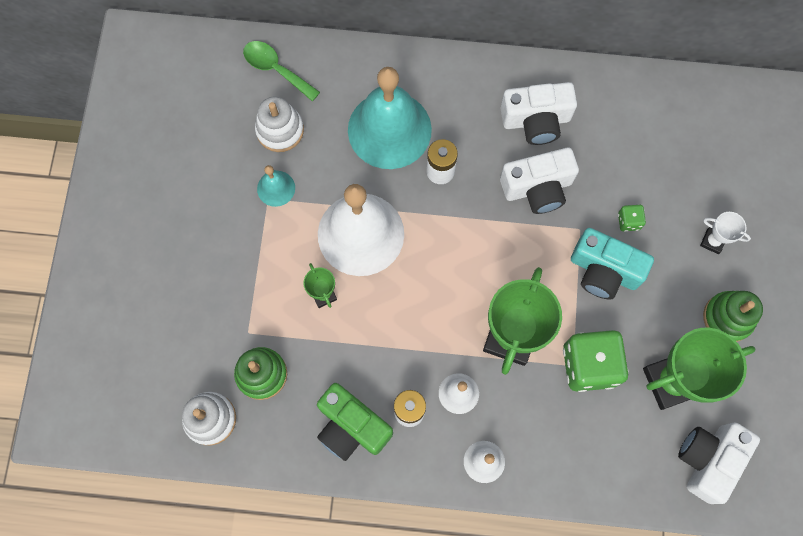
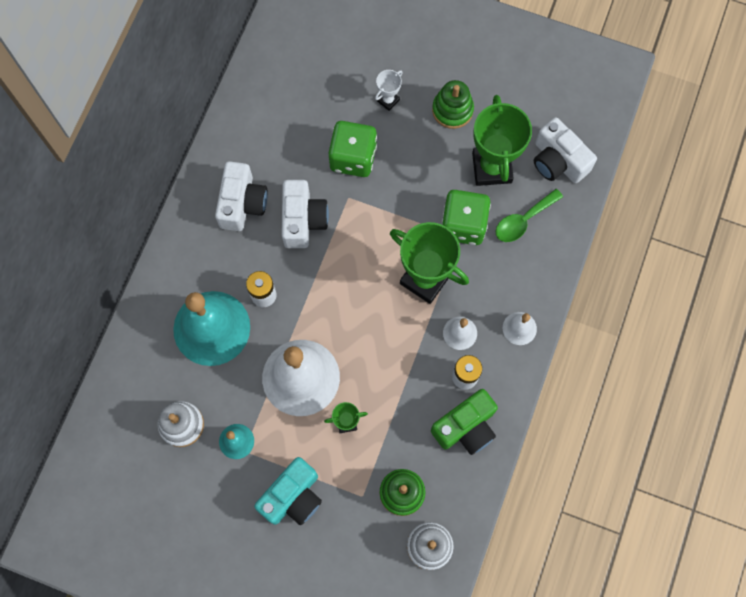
camera: 75 degrees left, 0 degrees up
(276, 69) = (119, 414): green spoon -> green spoon (523, 220)
(604, 271) = (389, 190): turquoise camera -> turquoise camera (293, 496)
(628, 221) = (353, 158): green dice -> green dice, size x2.25

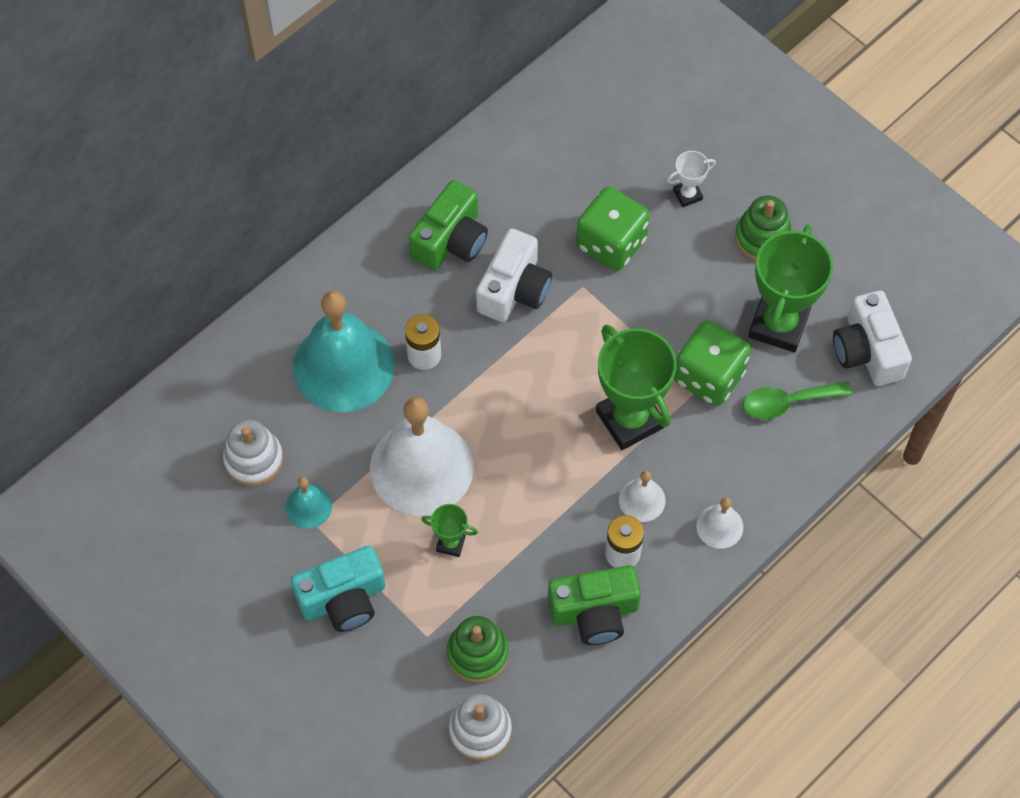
camera: 25 degrees right, 10 degrees down
(242, 203) = (451, 241): white camera -> green camera

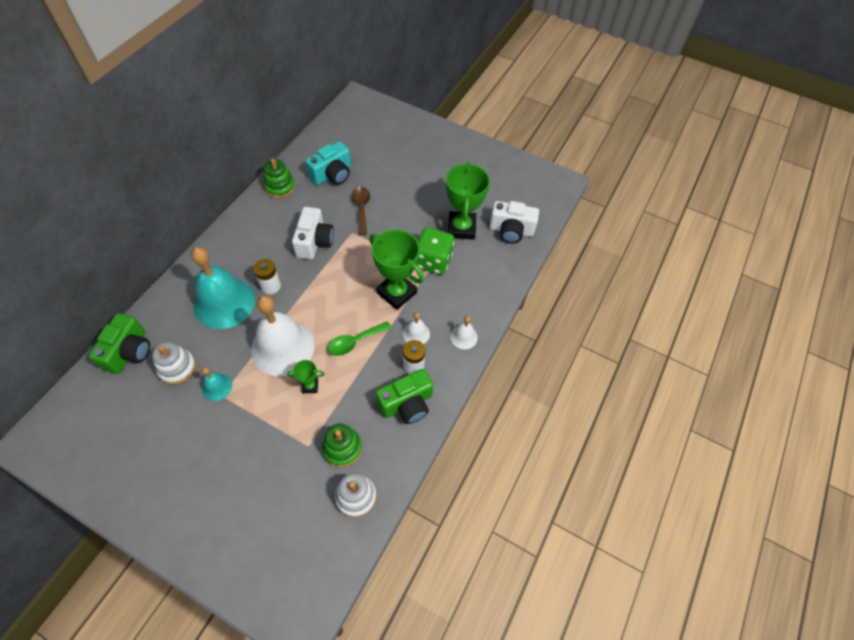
camera: 20 degrees left, 5 degrees down
(343, 599) = (250, 437): turquoise camera -> turquoise camera (332, 174)
(451, 241) = (273, 225): green camera -> green camera (129, 352)
(611, 243) = (361, 208): green dice -> brown spoon
(687, 195) = (395, 178): white trophy -> none
(762, 238) = (439, 190): green stacking toy -> green stacking toy (280, 187)
(788, 402) = (479, 264): green spoon -> green spoon (355, 342)
(867, 351) = (511, 230): white camera -> white camera turned 45 degrees counterclockwise

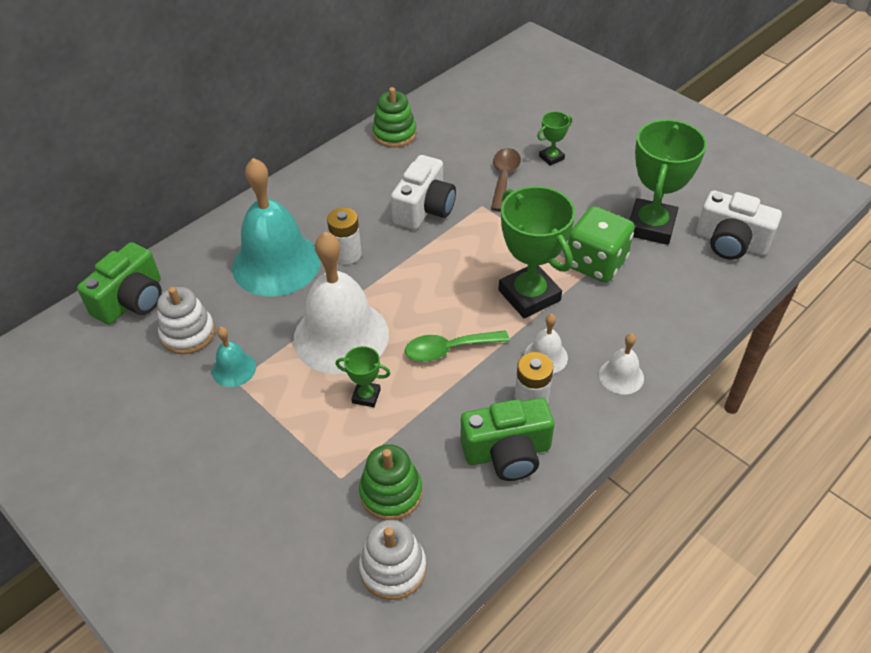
camera: 20 degrees right, 10 degrees down
(332, 174) = (472, 129): turquoise camera -> none
(389, 188) = (551, 157): none -> green trophy

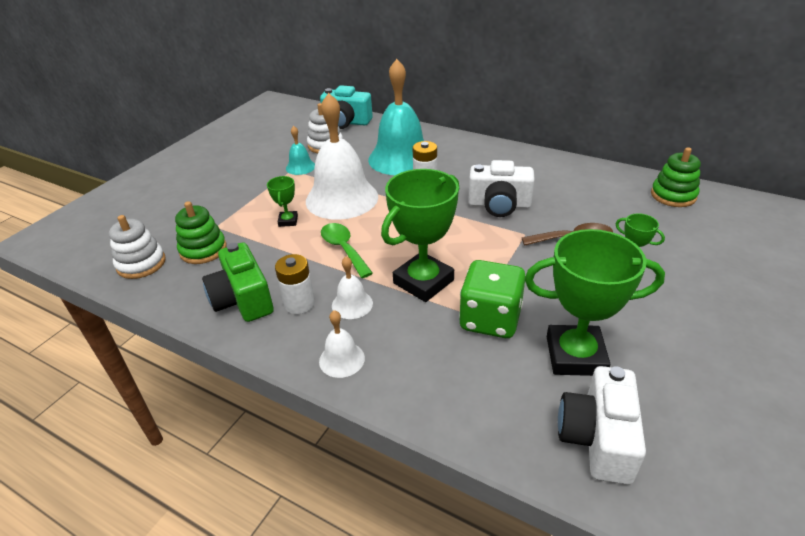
camera: 75 degrees right, 10 degrees down
(132, 300) = (346, 122): green camera -> turquoise camera
(394, 134) = (582, 172): green stacking toy -> green stacking toy (673, 195)

